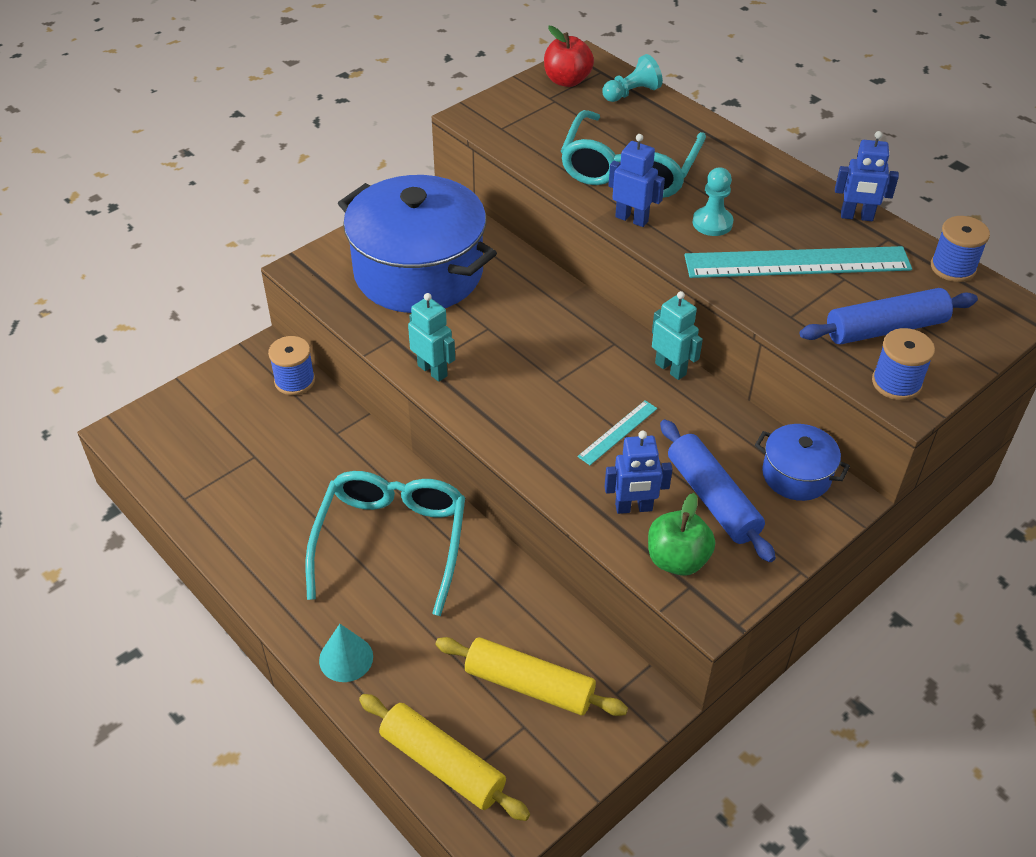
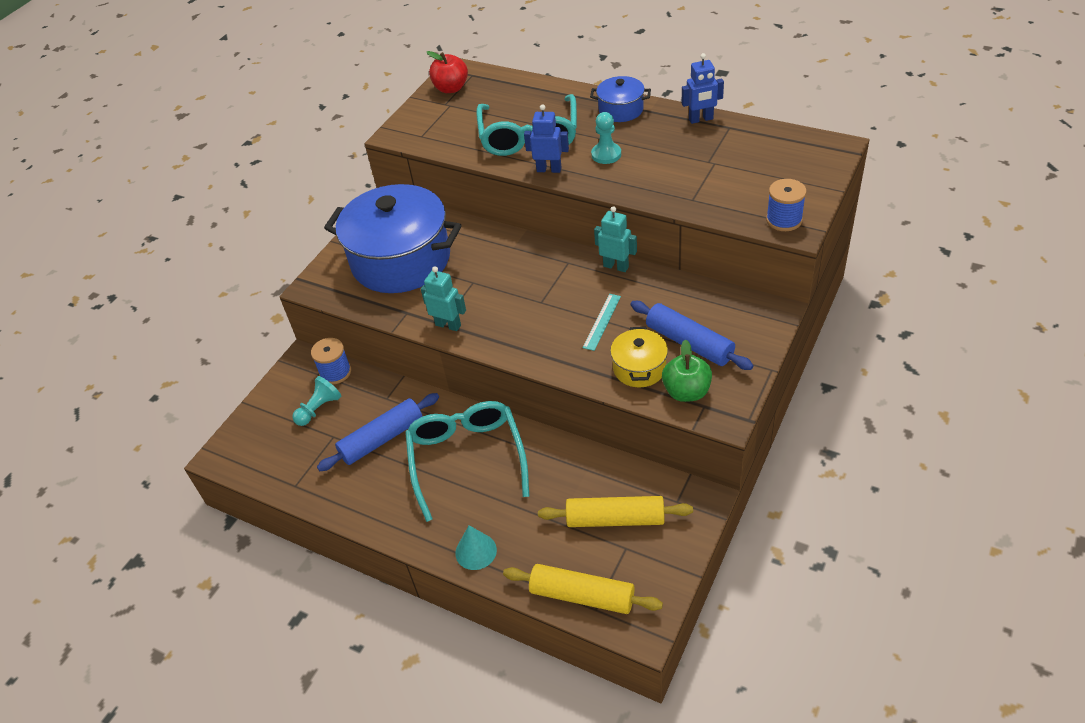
camera: 15 degrees left, 0 degrees up
(631, 93) = (502, 83): turquoise pawn -> turquoise pawn (319, 409)
(633, 508) = (639, 368): blue robot -> yellow pot
(796, 475) = (736, 307): blue pot -> blue pot (621, 110)
(797, 262) = (677, 162): turquoise ruler -> none
(885, 329) = (758, 187): blue rolling pin -> blue rolling pin (382, 439)
(953, 267) = (781, 133): blue spool -> none

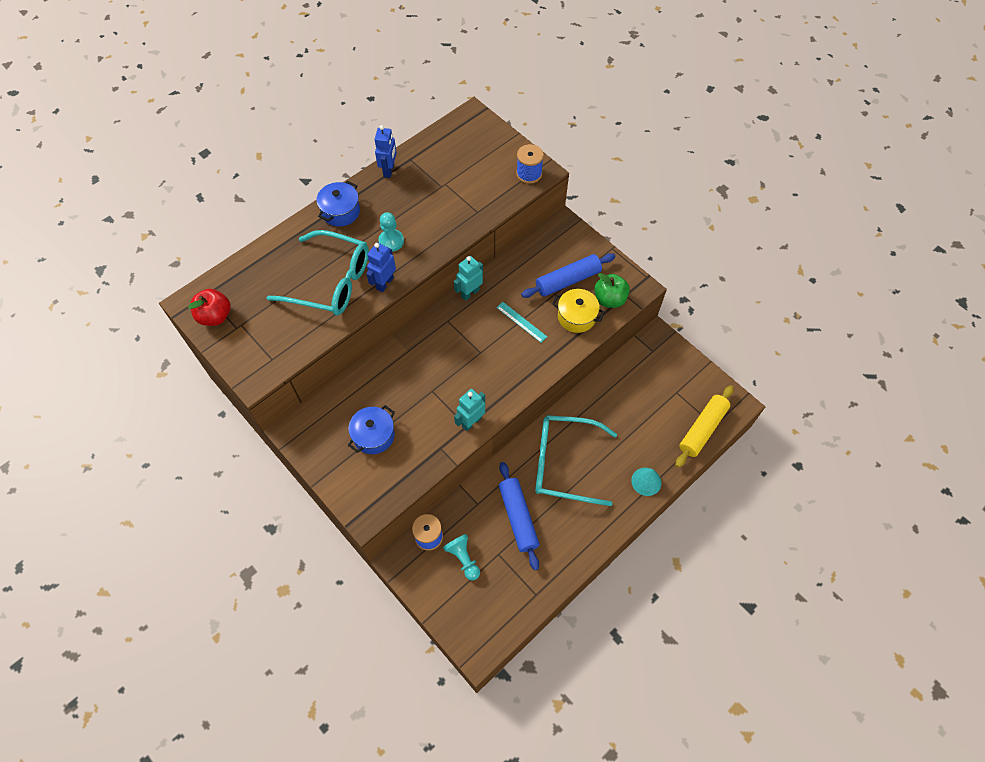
camera: 75 degrees left, 15 degrees up
(401, 260) = (374, 435): blue pot -> blue pot, size x0.46
(615, 519) = (652, 390): yellow rolling pin -> none

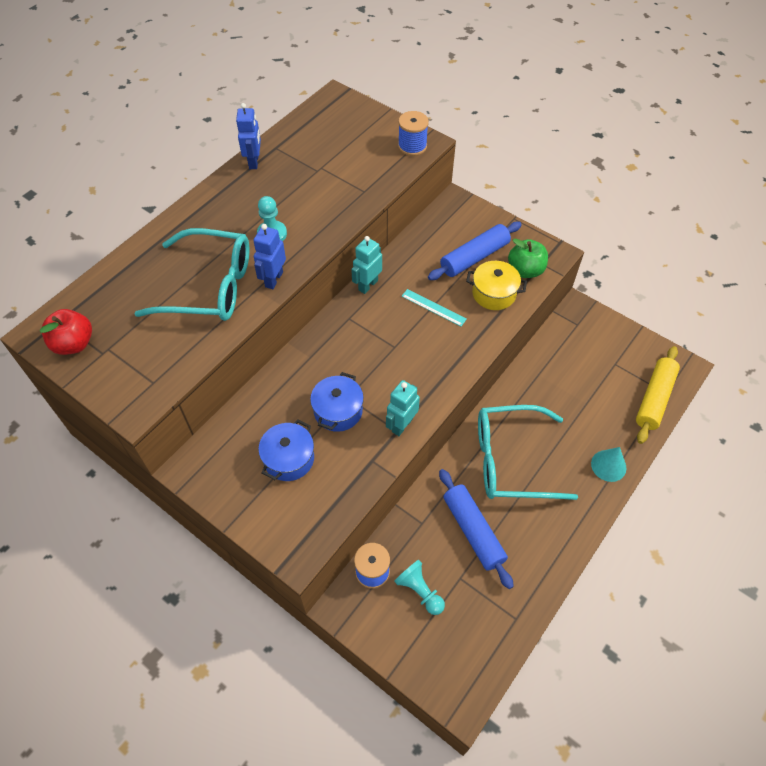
camera: 10 degrees left, 5 degrees down
(340, 211) = (206, 211): blue pot -> blue pot (338, 411)

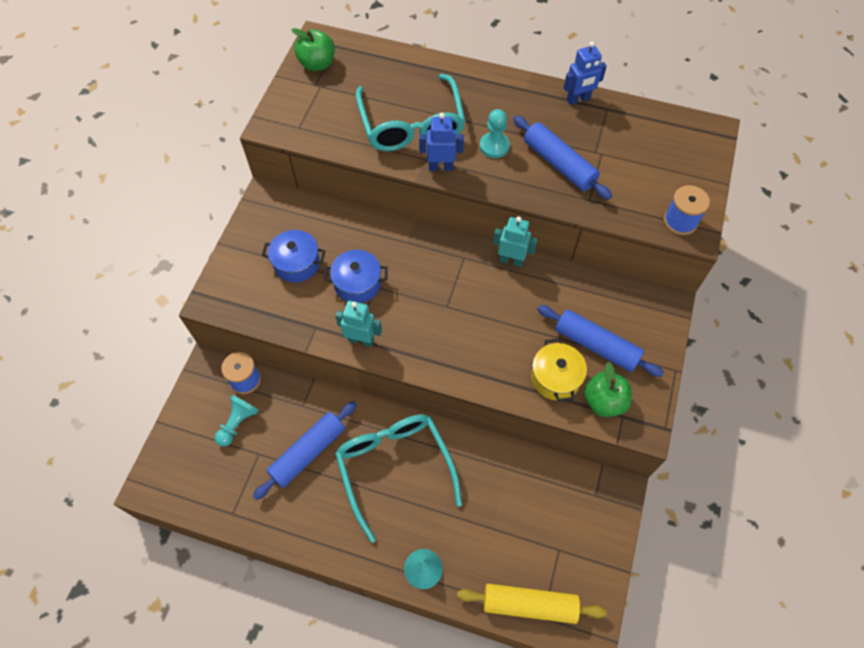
camera: 70 degrees right, 5 degrees up
(74, 344) = (317, 64): red apple -> green apple
(317, 197) = (559, 164): none -> blue rolling pin
(433, 307) = (510, 326): turquoise ruler -> none

